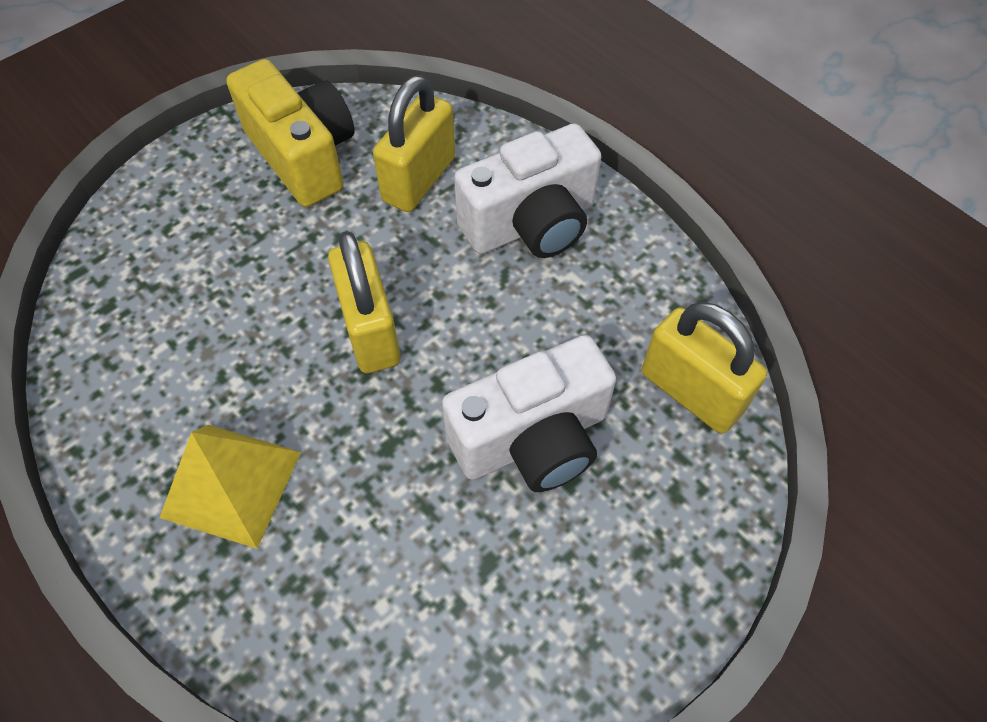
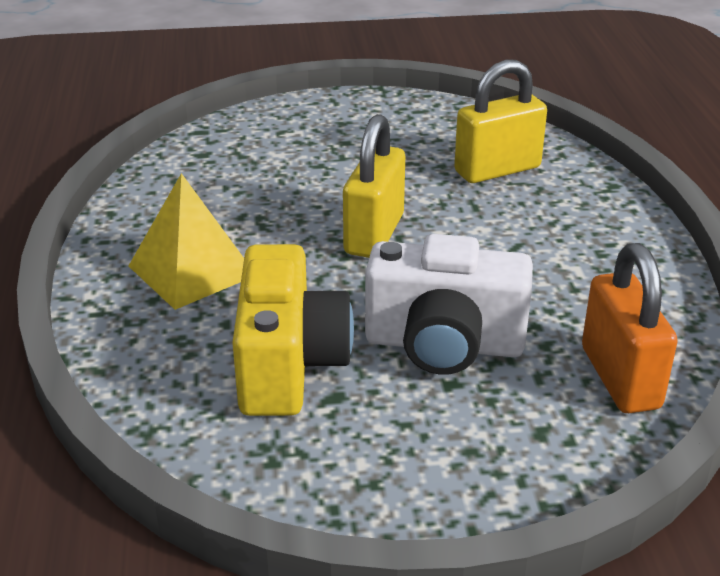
camera: 35 degrees right, 25 degrees down
(303, 156) = (418, 128): yellow camera -> yellow camera (289, 364)
(531, 224) = (570, 226): white camera -> none
(691, 392) = (620, 378): yellow padlock -> orange padlock

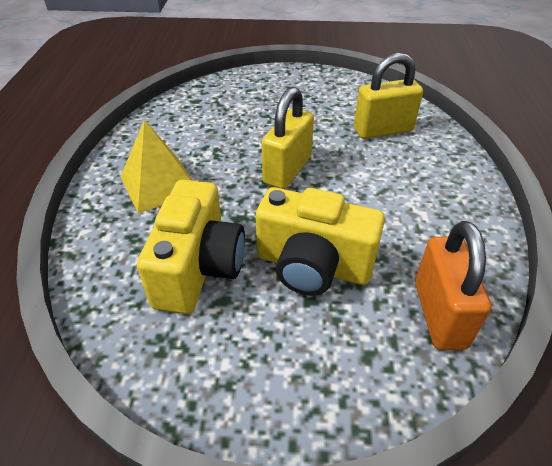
camera: 10 degrees right, 10 degrees up
(444, 344) = (313, 266): white camera -> yellow camera

